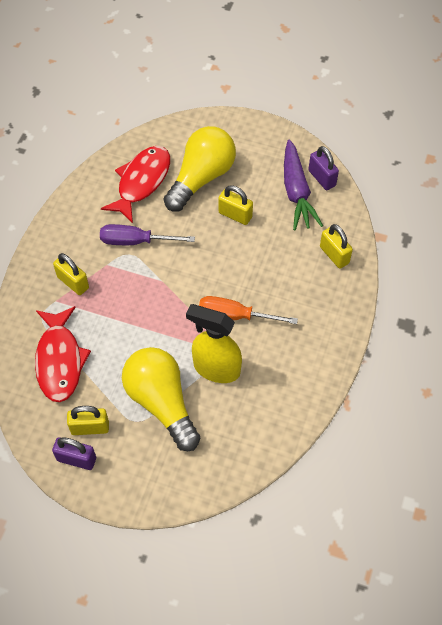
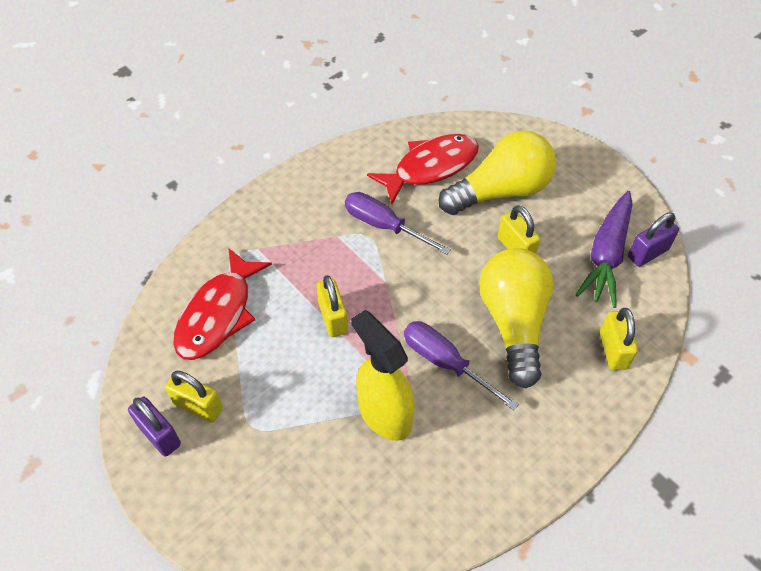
camera: 30 degrees right, 5 degrees down
(73, 282) = (289, 238): yellow padlock -> yellow padlock (333, 318)
(161, 402) = (295, 421): yellow light bulb -> yellow light bulb (513, 323)
(235, 316) = (445, 363): orange screwdriver -> purple screwdriver
(322, 178) = (647, 253): purple padlock -> purple padlock turned 60 degrees clockwise

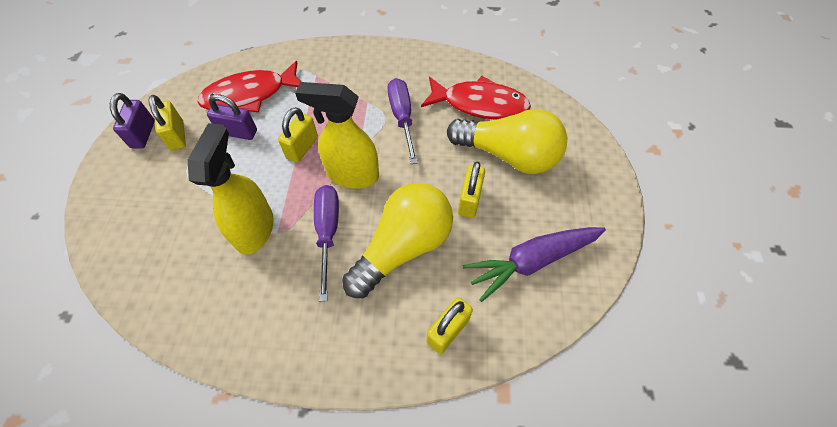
camera: 45 degrees right, 5 degrees up
(405, 304) = (352, 175): none -> yellow spray bottle
(647, 253) = (568, 288): purple padlock -> purple padlock (238, 132)

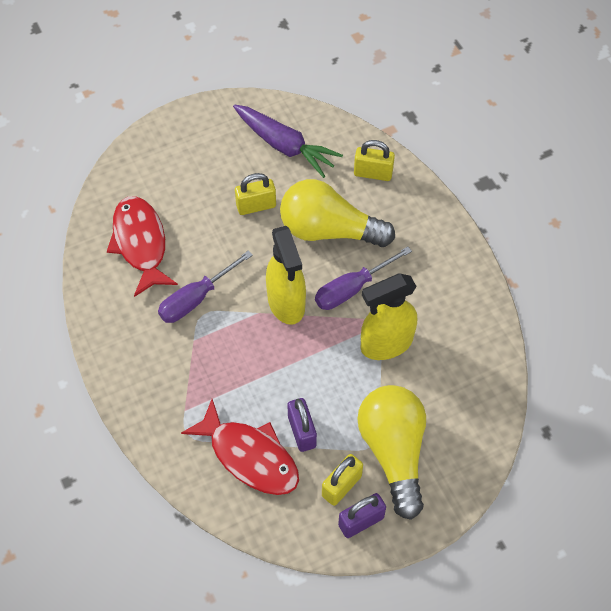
camera: 120 degrees left, 0 degrees up
(302, 147) = (283, 362): yellow padlock -> none
(508, 155) = (190, 198): yellow light bulb -> yellow light bulb (393, 452)

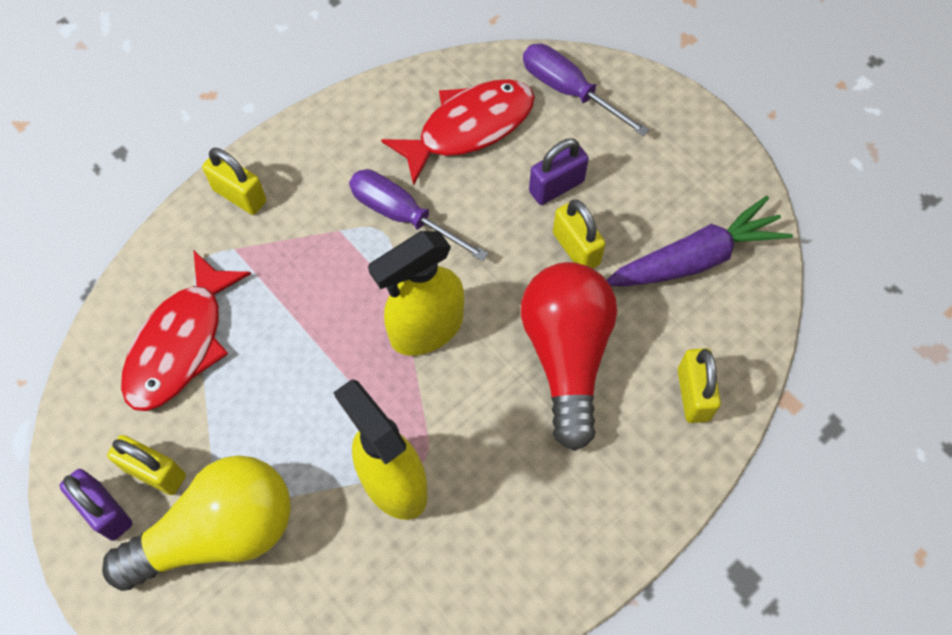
camera: 75 degrees right, 5 degrees up
(141, 399) = (240, 195): none -> yellow padlock
(285, 146) = (695, 259): purple carrot -> purple carrot turned 135 degrees counterclockwise
(301, 431) = (228, 400): purple padlock -> purple padlock (556, 186)
(329, 230) = (566, 356): yellow light bulb -> red light bulb
(352, 289) = (474, 412): purple screwdriver -> purple screwdriver (568, 90)

